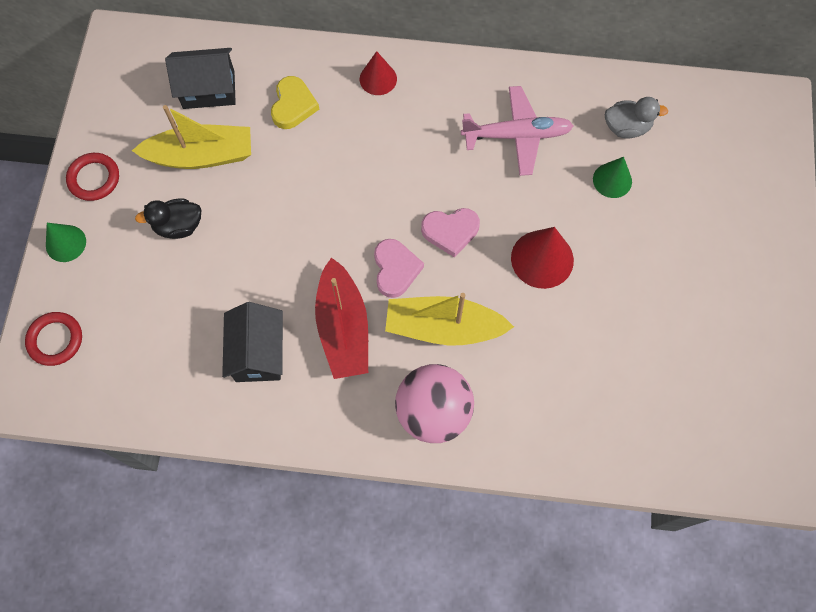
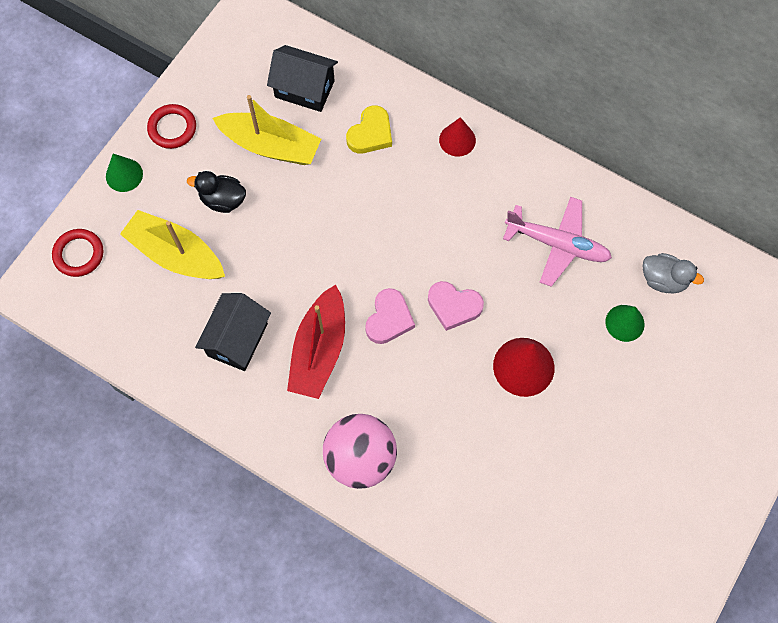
camera: 25 degrees right, 0 degrees up
(443, 327) = (405, 388): yellow boat -> yellow boat (176, 254)

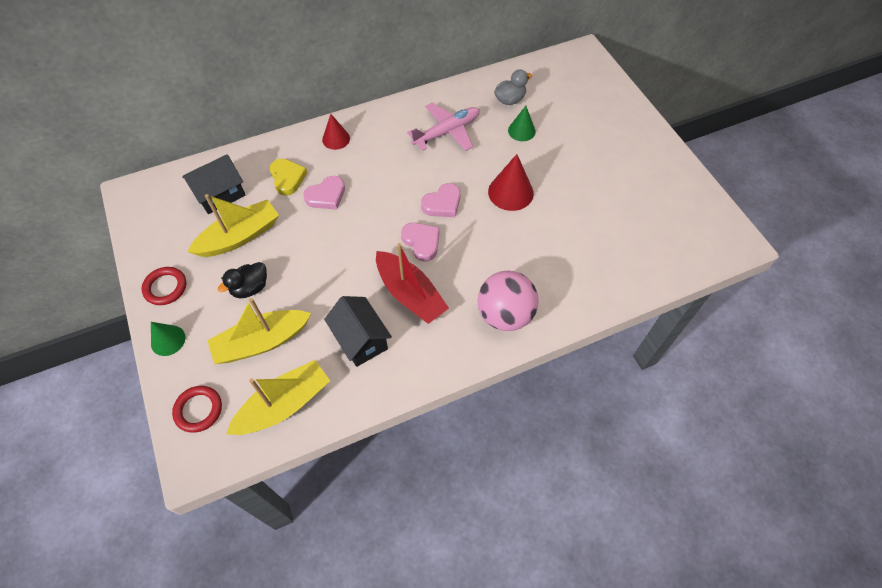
camera: 55 degrees left, 10 degrees down
(129, 321) = (284, 404): none -> yellow boat
(377, 186) = (326, 196): none -> pink heart

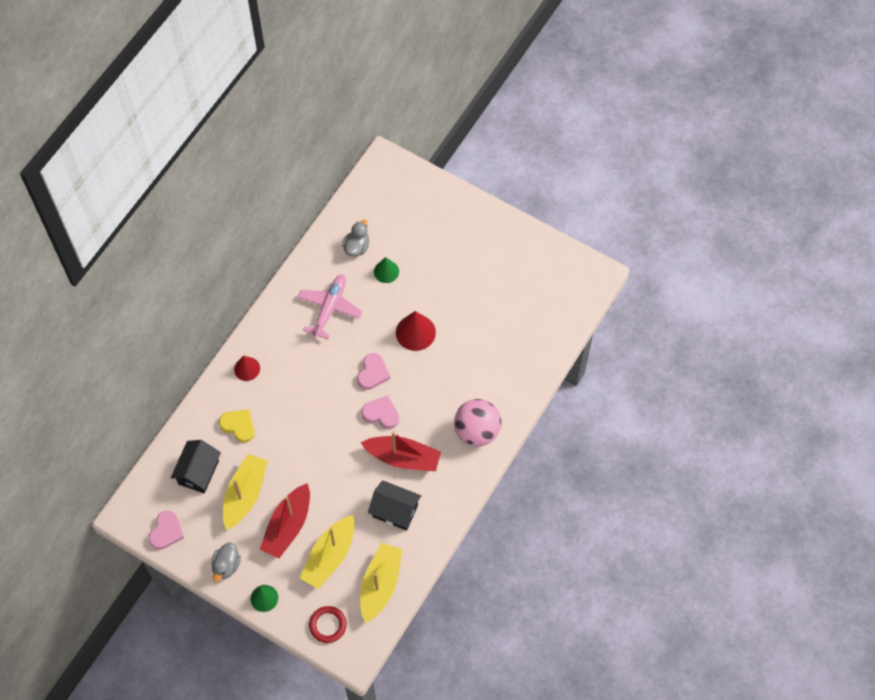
camera: 35 degrees left, 5 degrees up
(165, 287) = (226, 565): red ring -> grey duck
(250, 288) = (288, 526): black duck -> red boat
(326, 196) = (281, 421): pink heart -> pink heart (166, 532)

